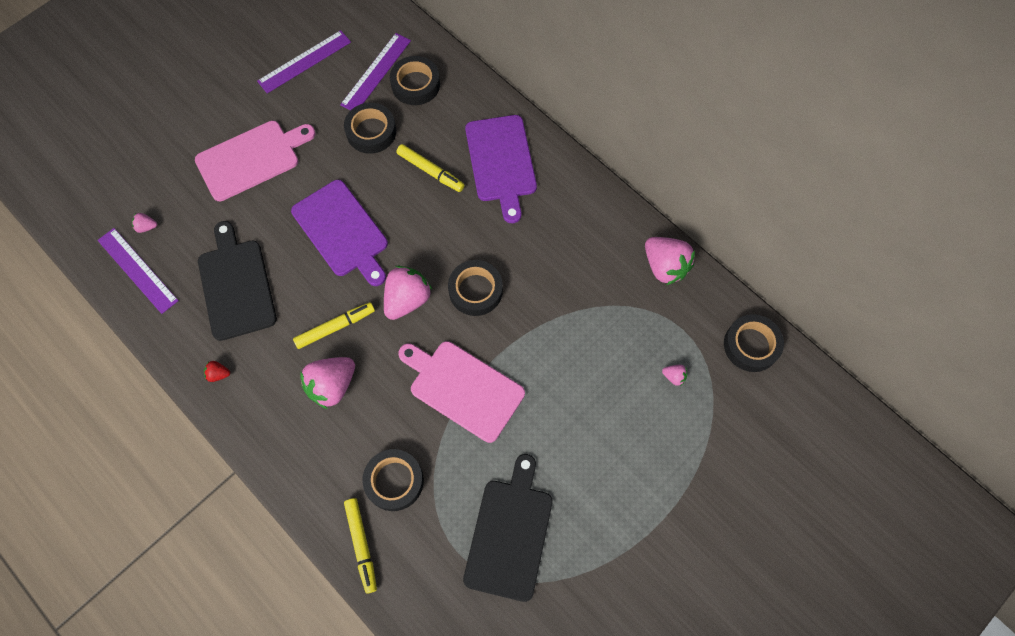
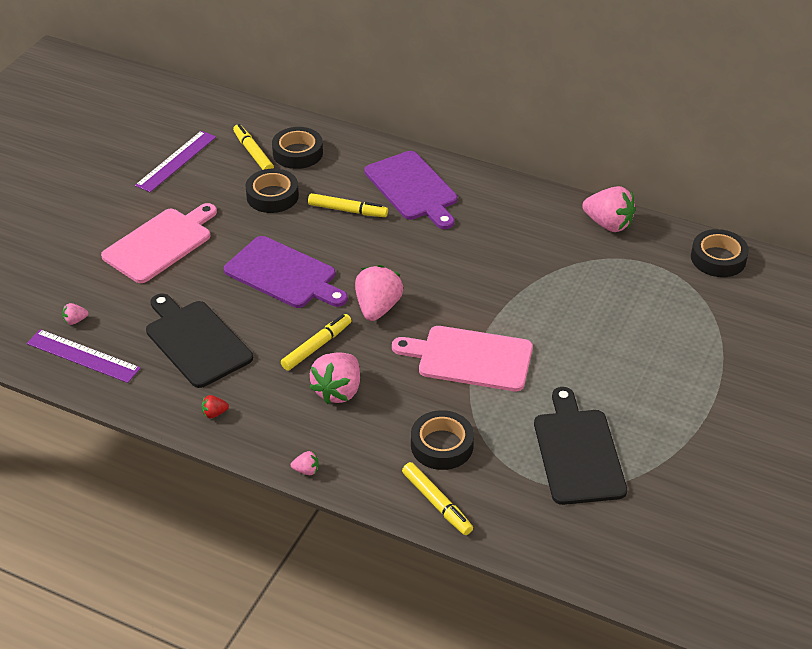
camera: 20 degrees left, 25 degrees down
(376, 72) = (253, 153): purple ruler -> yellow marker
(475, 290) = (441, 284): black tape -> none
(674, 377) = (662, 298): pink strawberry -> pink strawberry (306, 470)

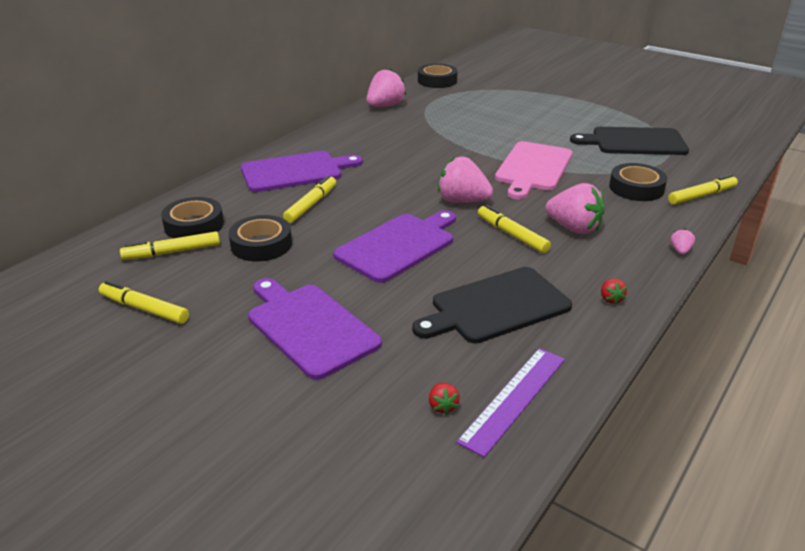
camera: 80 degrees left, 10 degrees down
(75, 321) = (442, 406): pink strawberry -> red strawberry
(160, 243) = (309, 327): pink cutting board -> purple cutting board
(176, 161) = (144, 309): purple ruler -> yellow marker

